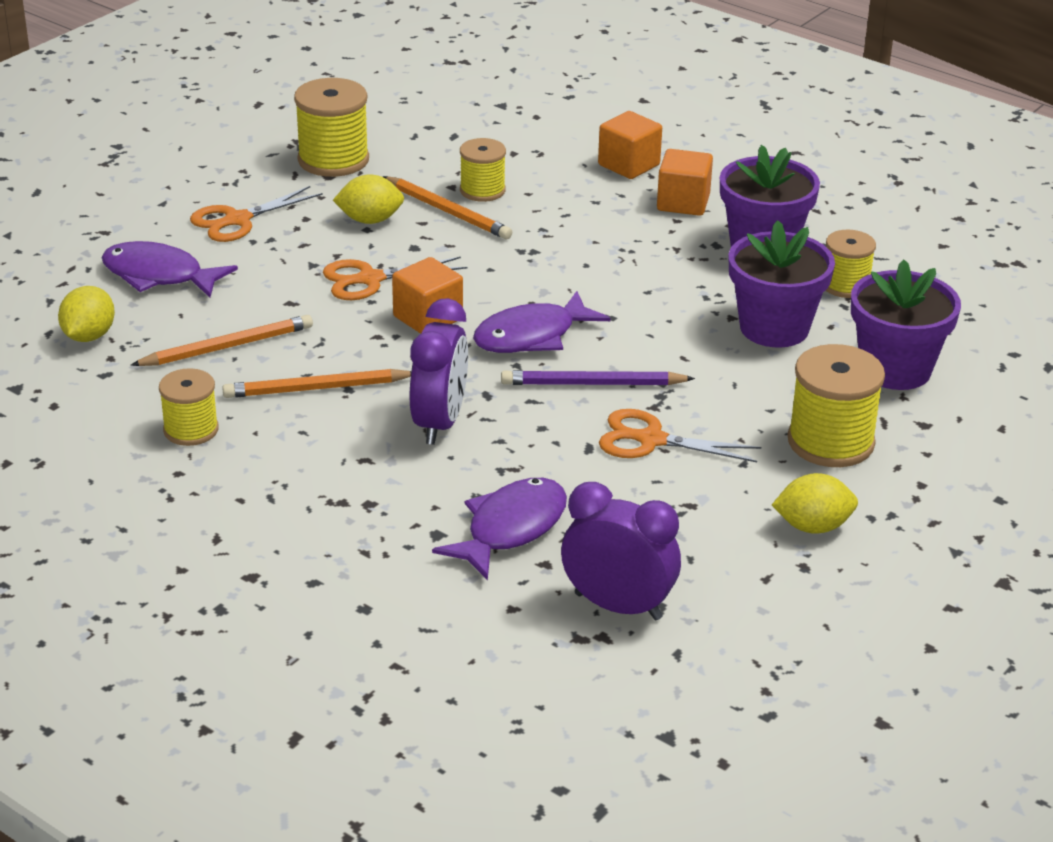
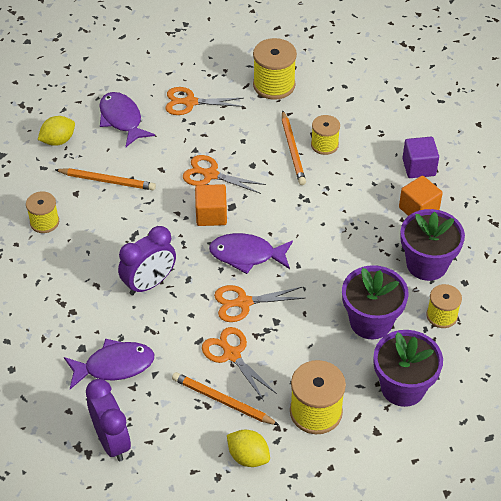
camera: 40 degrees right, 15 degrees up
(316, 388) = (119, 229): orange pencil -> orange pencil (223, 401)
(370, 220) = (250, 135): yellow lemon -> none
(593, 384) = (243, 303): purple pencil -> orange scissors
(629, 165) = (419, 167): orange cube -> purple cube

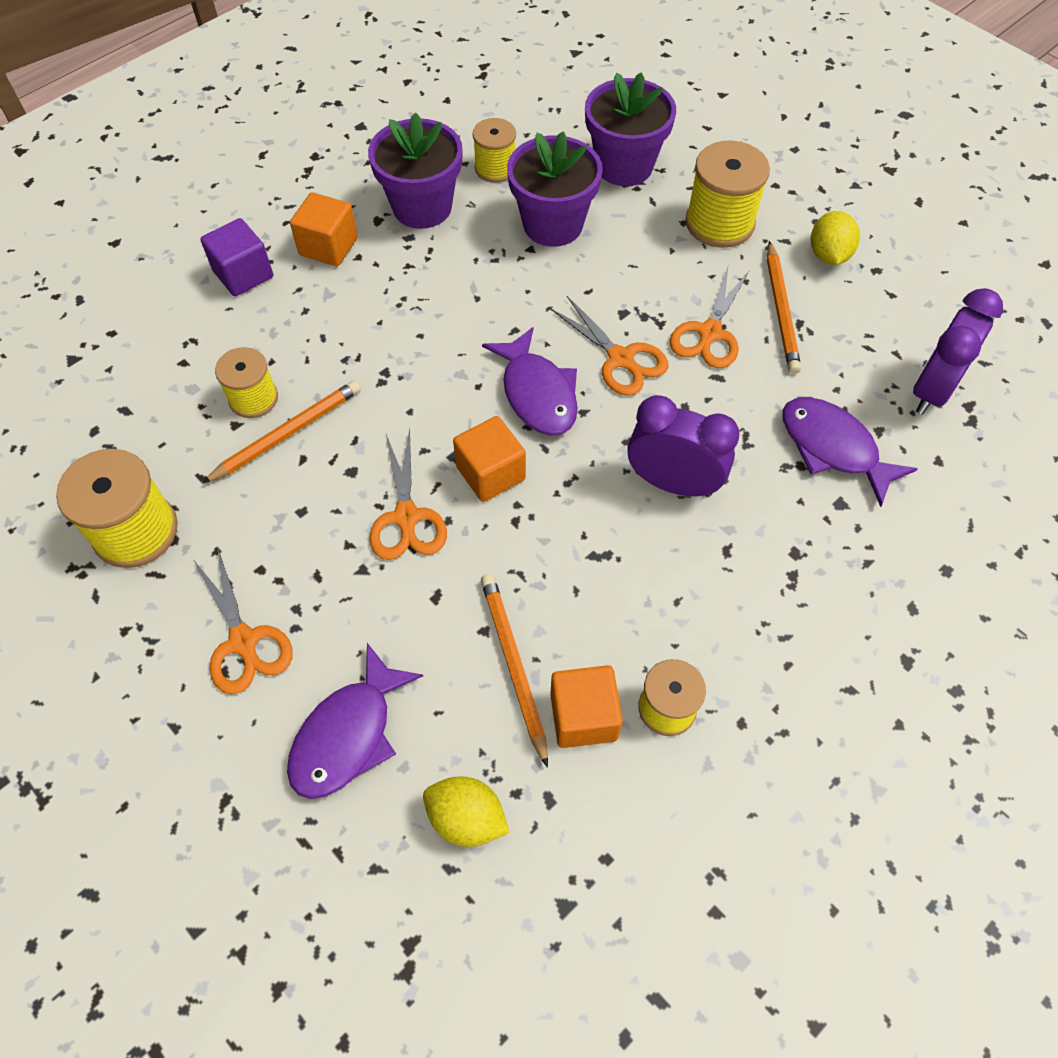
camera: 120 degrees left, 10 degrees up
(65, 193) = (583, 716): none -> orange cube

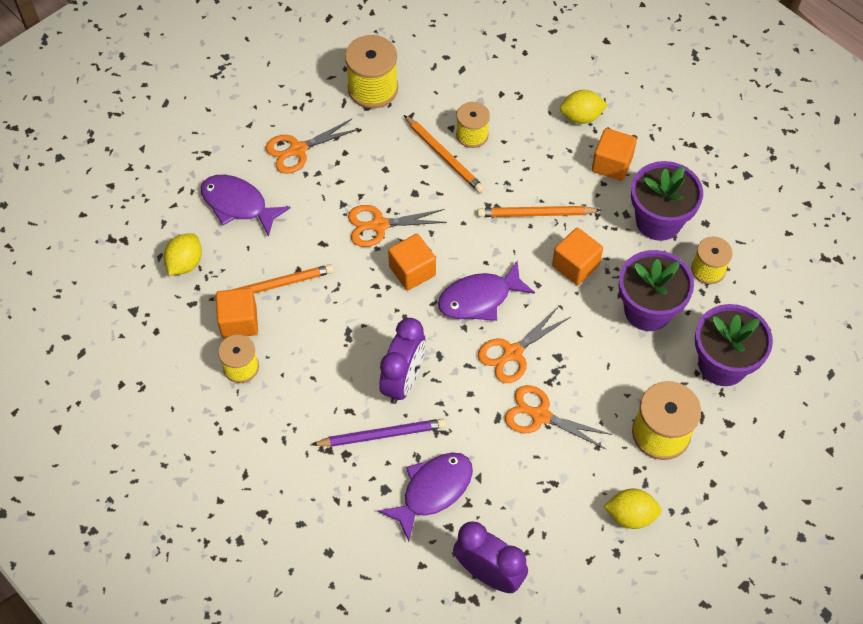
camera: 90 degrees right, 0 degrees up
(243, 274) = (581, 117): purple cube -> yellow lemon
(486, 290) = (575, 265): none -> orange cube
(760, 508) = (382, 435): none -> purple pencil
(781, 310) = (566, 470): orange pencil -> orange pencil (536, 214)

